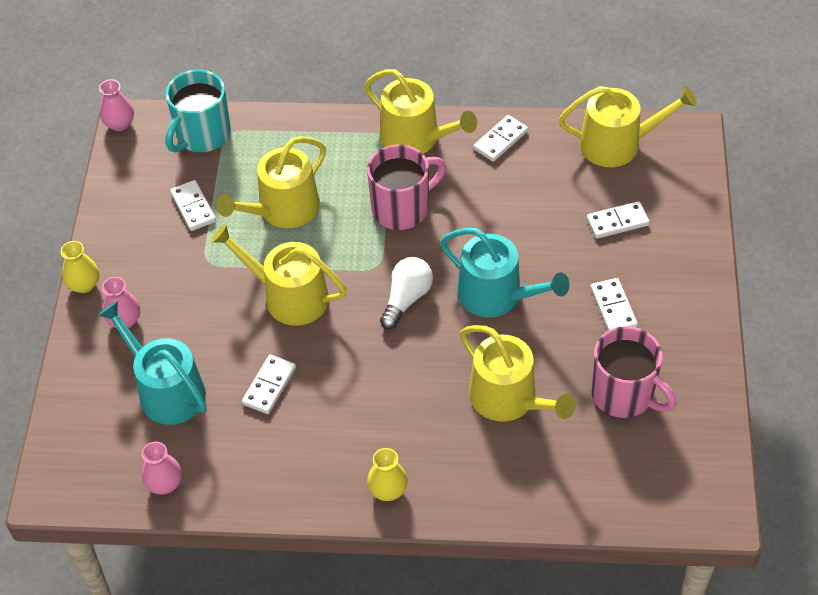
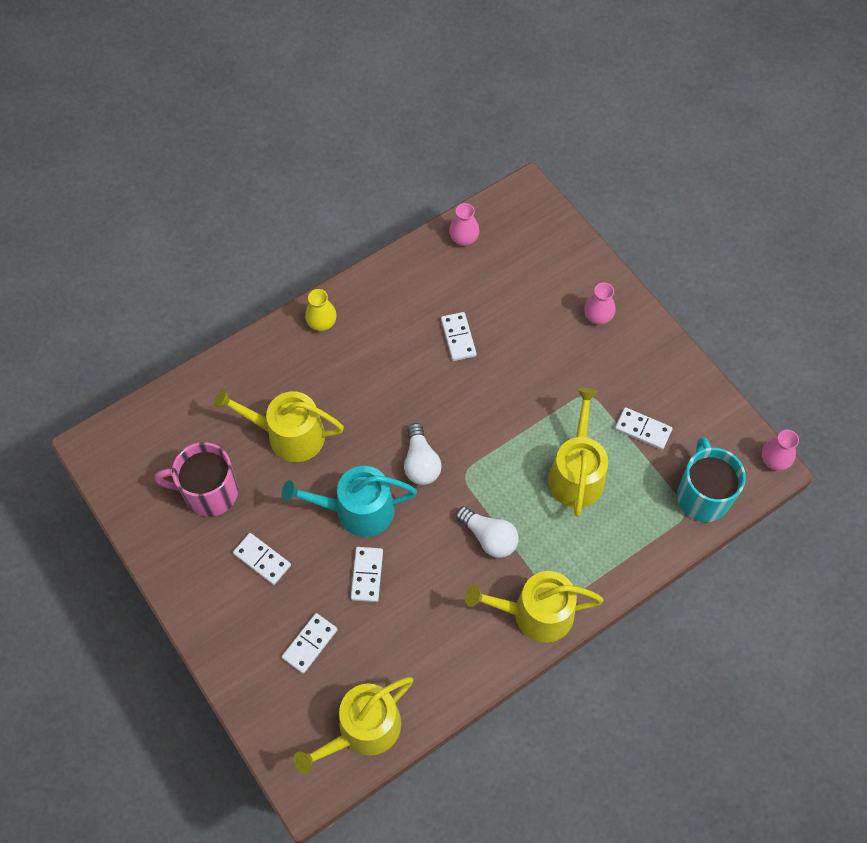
camera: 140 degrees right, 10 degrees up
(84, 285) = (652, 322): yellow vase -> none
(166, 390) = (522, 291): turquoise watering can -> none
(288, 296) = (506, 408): yellow watering can -> none
(402, 208) = (489, 537): pink mug -> white light bulb
(500, 140) = (464, 662): white domino -> white domino (367, 575)

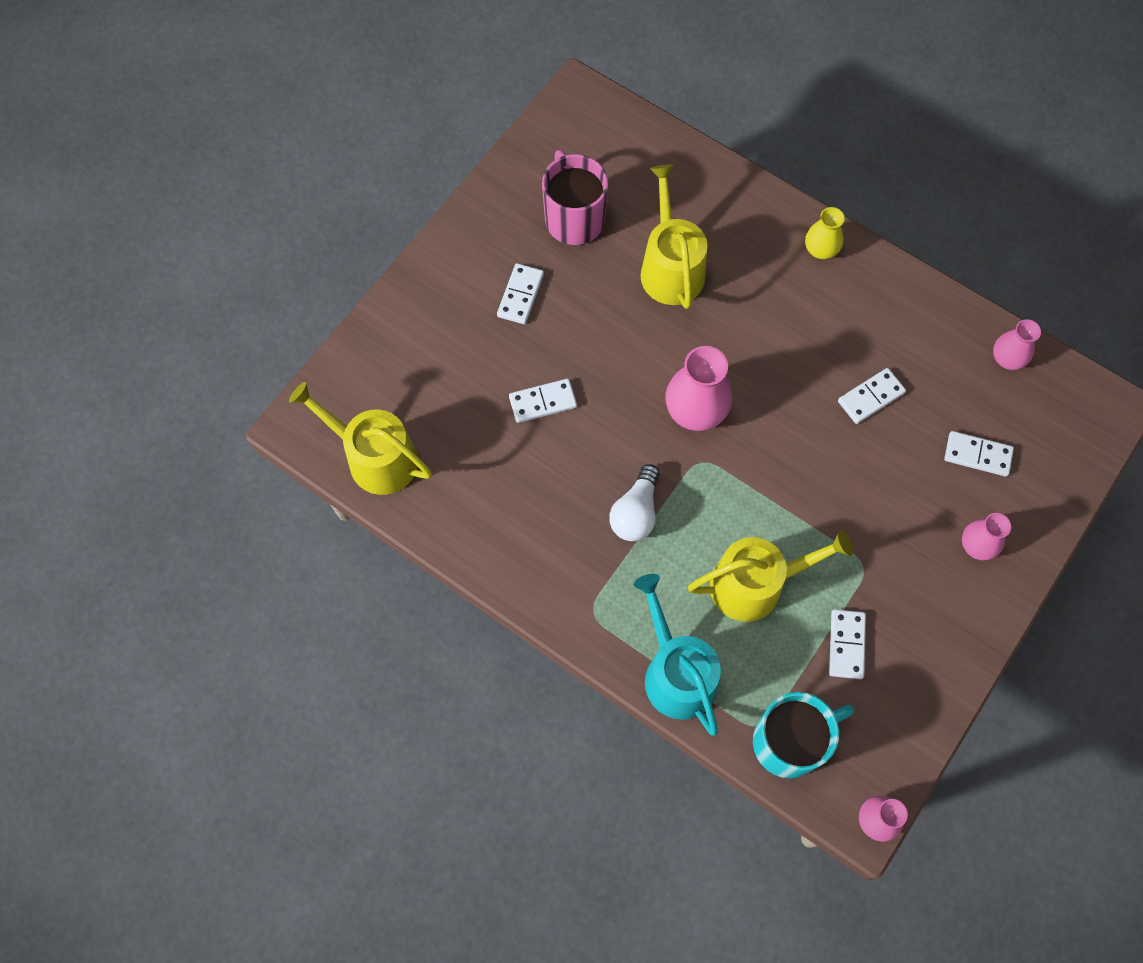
camera: 70 degrees right, 5 degrees up
(310, 644) = (447, 374): white domino -> white domino (977, 455)
(357, 510) = (612, 366): turquoise watering can -> turquoise watering can (676, 672)
(421, 463) = (695, 411): white light bulb -> pink vase
(535, 613) = (565, 590): yellow watering can -> none

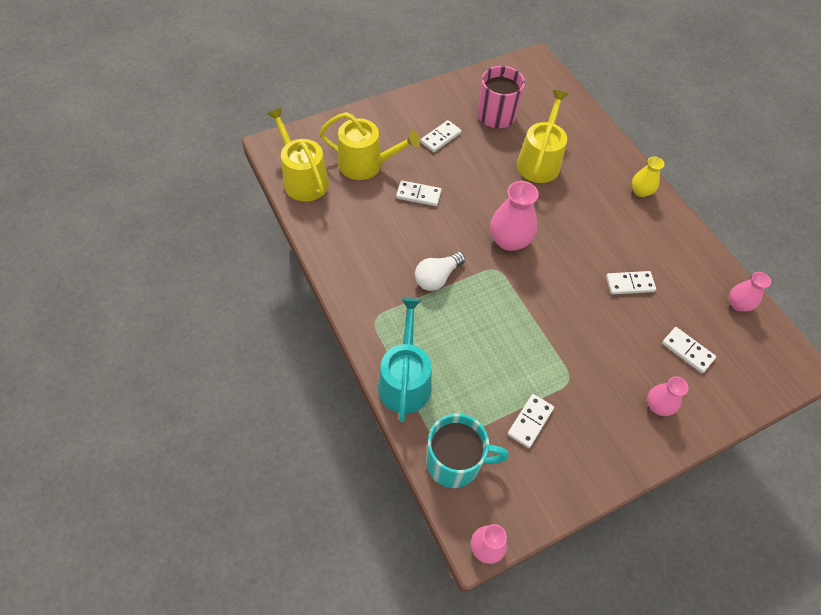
camera: 25 degrees right, 10 degrees down
(755, 584) = (489, 354): yellow watering can -> yellow watering can (366, 164)

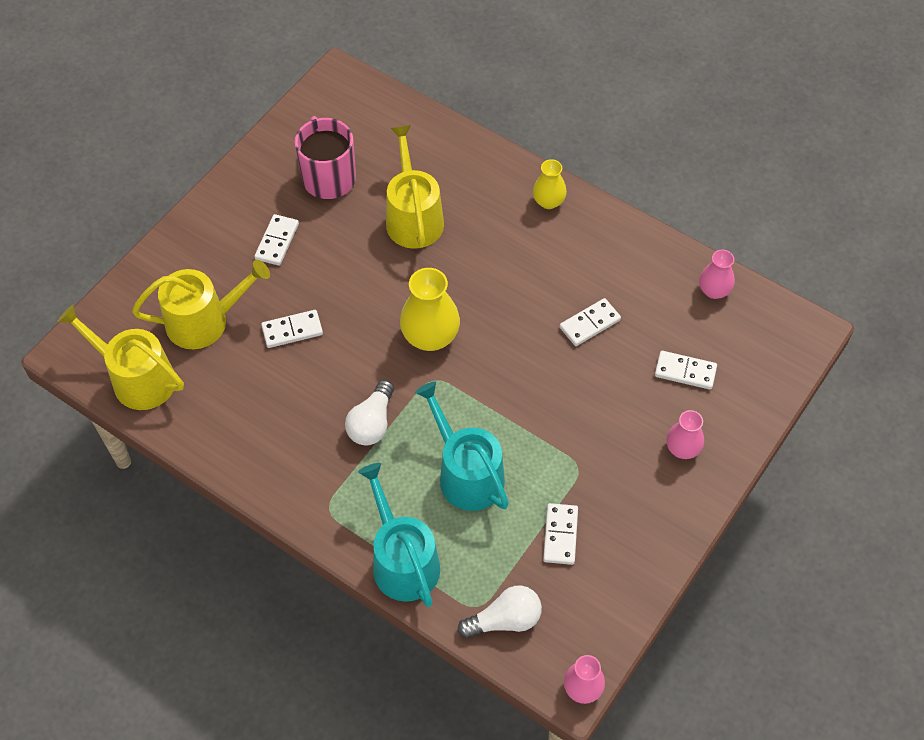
camera: 25 degrees left, 0 degrees up
(455, 462) = (504, 620): turquoise mug -> white light bulb
(484, 343) = (466, 473): none -> turquoise watering can
(509, 240) = (430, 336): pink vase -> yellow vase

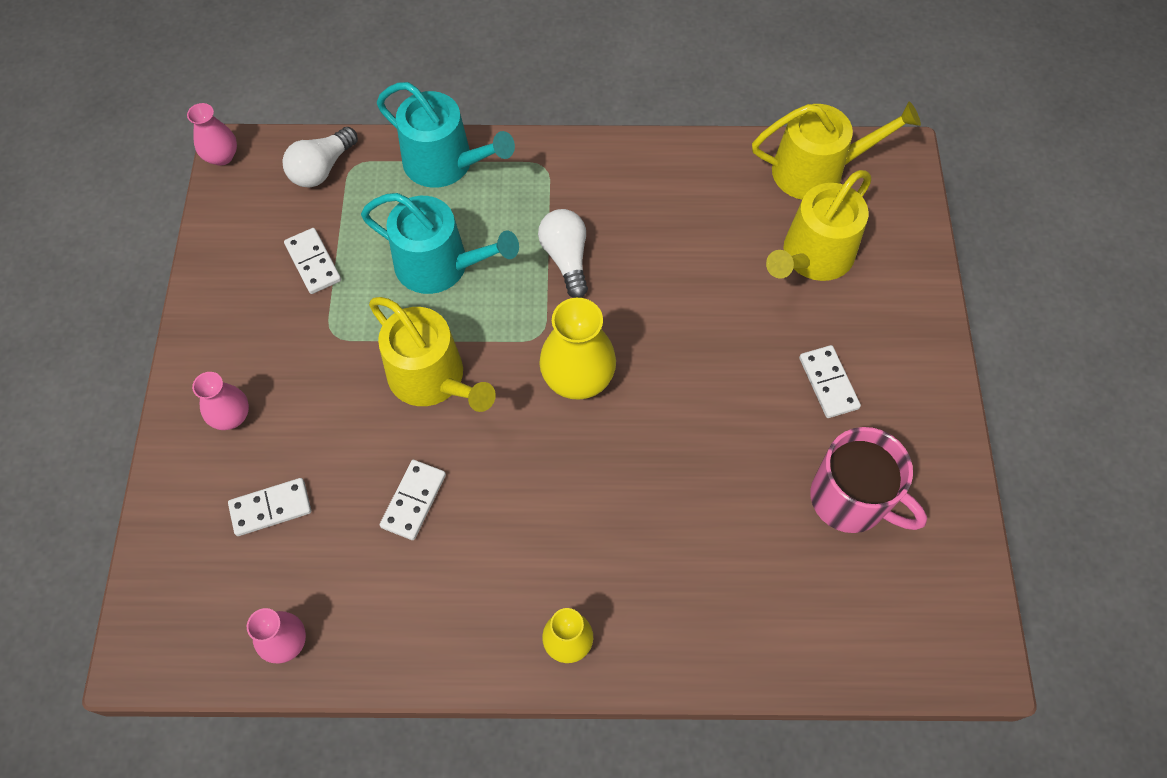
camera: 145 degrees right, 5 degrees up
(292, 330) = (721, 299): white domino -> none
(413, 217) = (711, 510): yellow watering can -> yellow watering can (433, 379)

